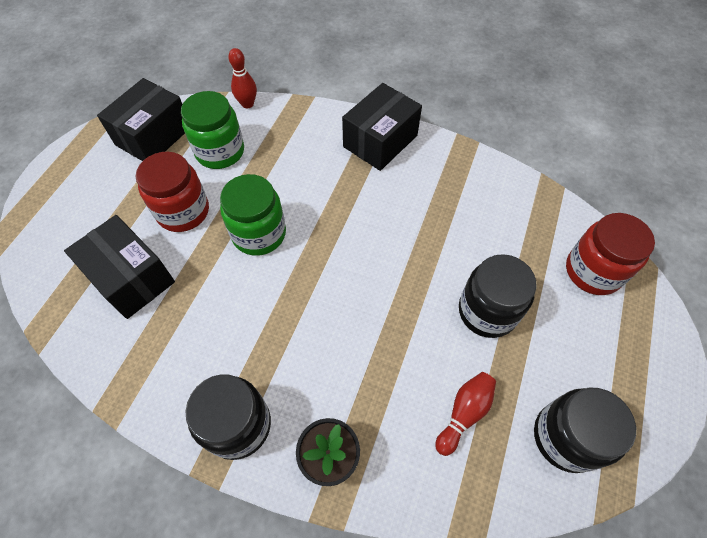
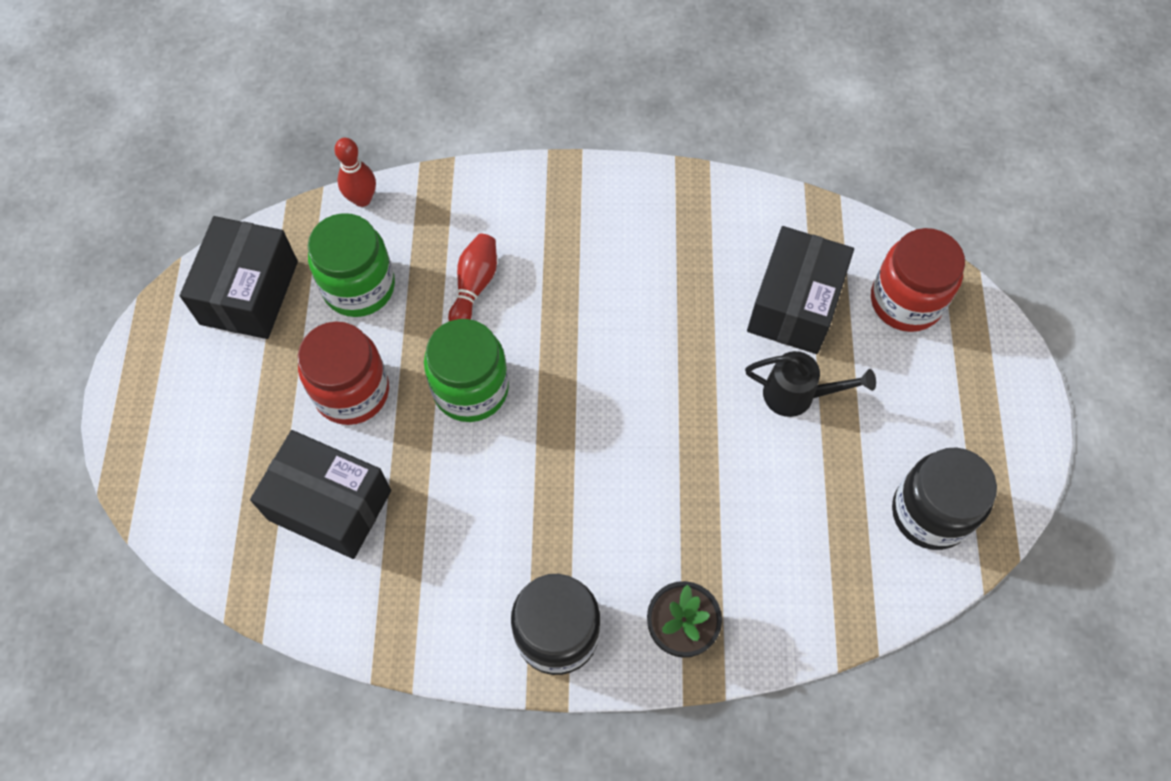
camera: 20 degrees left, 5 degrees up
(380, 141) = (576, 201): black box -> black box (794, 305)
(464, 413) = (811, 526): red bowling pin -> red bowling pin (474, 286)
(487, 311) = (797, 395): black jar -> black watering can

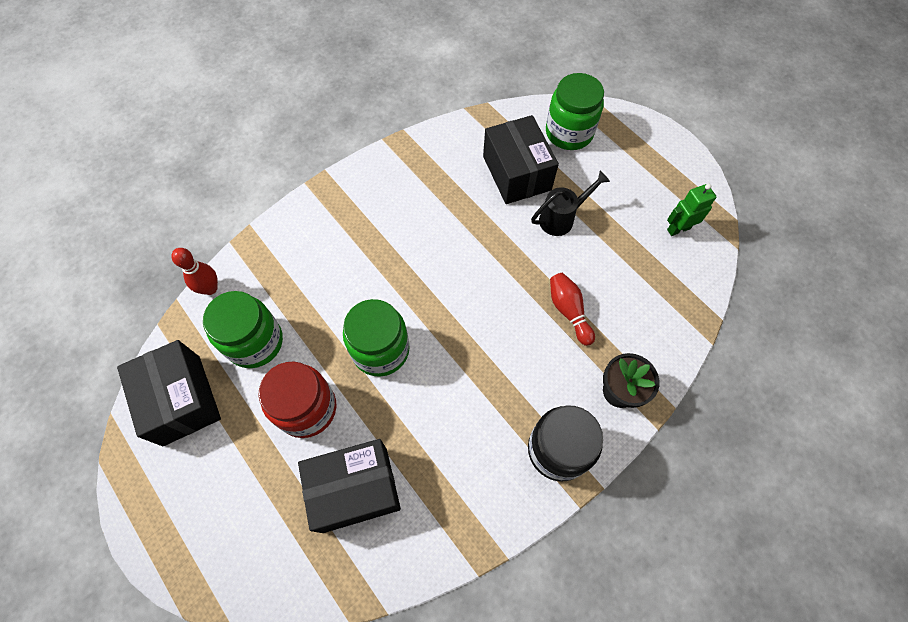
camera: 40 degrees left, 0 degrees up
(474, 286) = (329, 289): red bowling pin -> red bowling pin (568, 311)
(906, 301) = (569, 133): red jar -> green jar
(930, 513) = (678, 229): black jar -> green robot

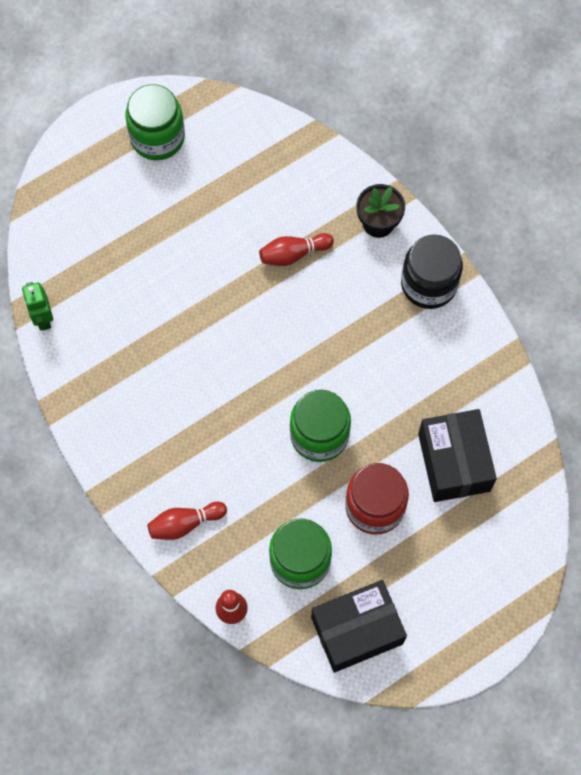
camera: 85 degrees left, 5 degrees up
(294, 243) = (185, 523): none -> red bowling pin
(516, 173) = (120, 281): black box -> none
(561, 218) = (185, 244): black watering can -> none
(569, 133) = (71, 219): green jar -> green jar (157, 137)
(678, 229) = (211, 135): green robot -> green robot (43, 318)

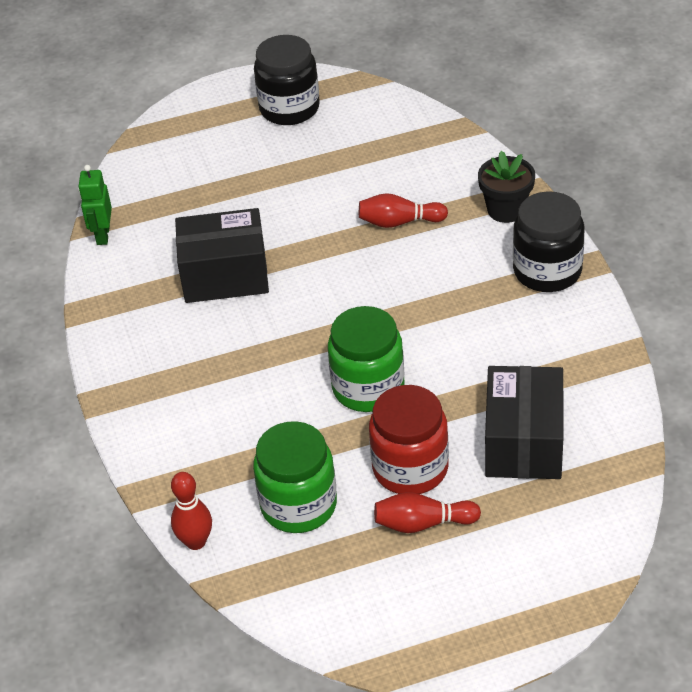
camera: 20 degrees right, 25 degrees down
(157, 137) = (289, 108): green jar -> black jar
(185, 523) = (176, 443): red bowling pin -> red bowling pin (423, 523)
(357, 630) = (342, 591): black box -> black box (225, 275)

